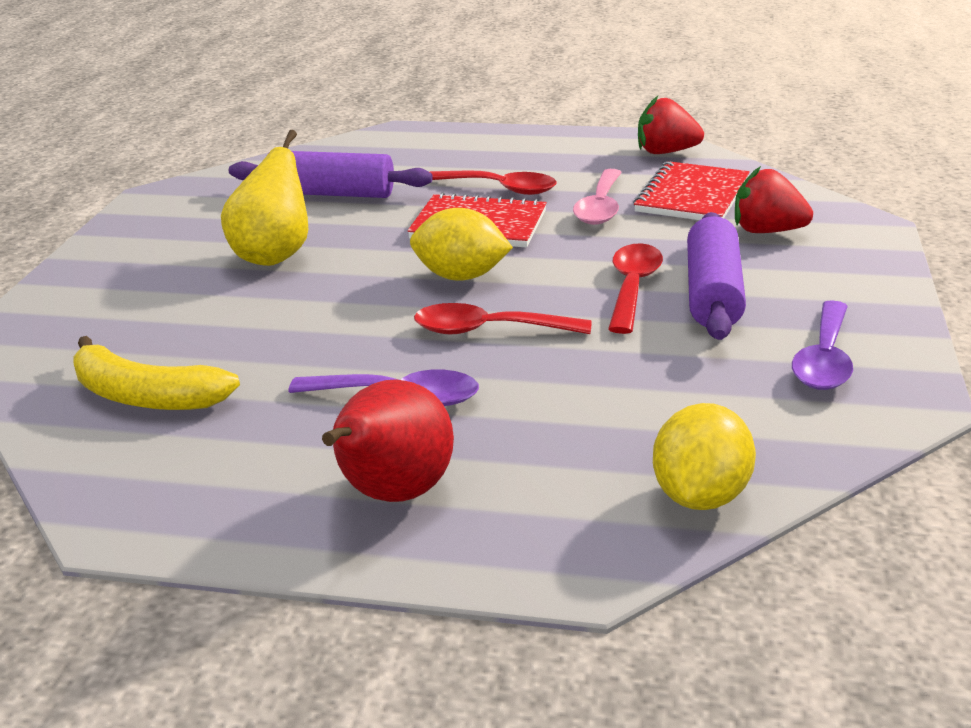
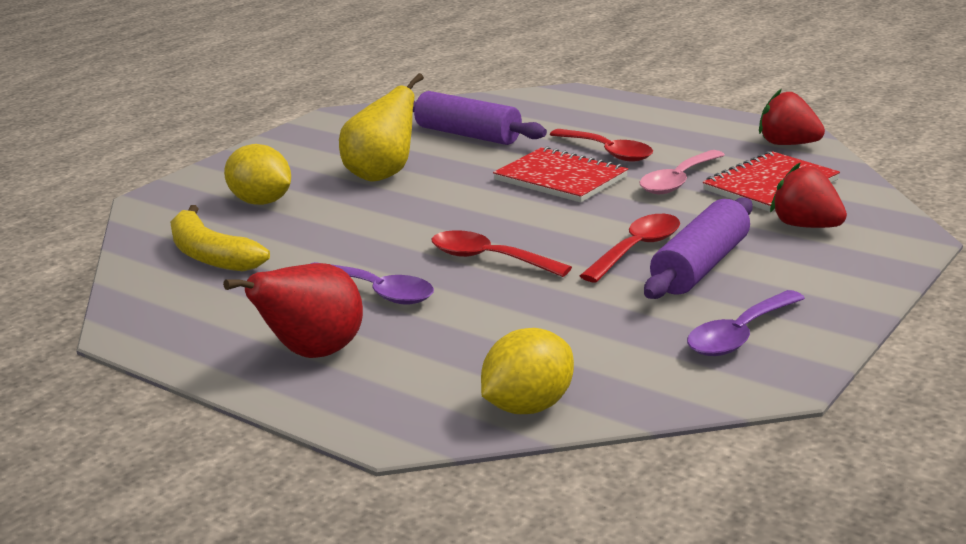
camera: 25 degrees right, 5 degrees down
(461, 276) = (507, 215): yellow lemon -> yellow lemon (261, 202)

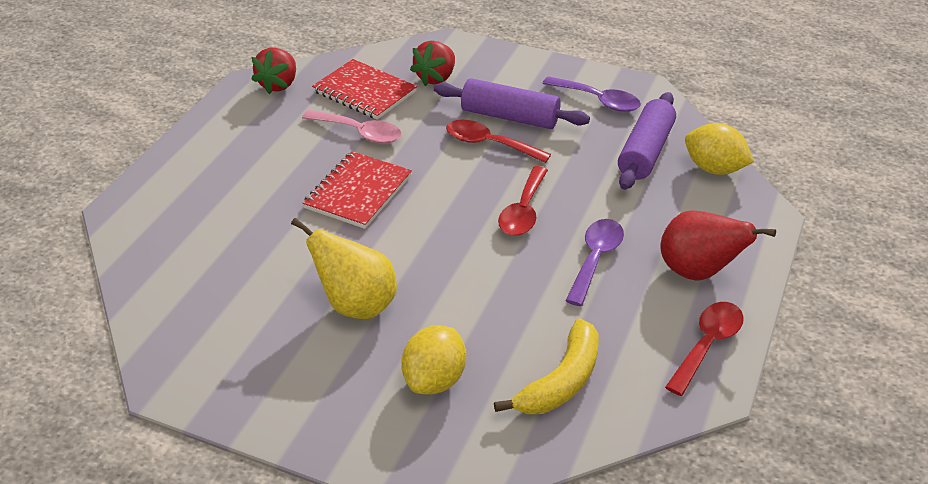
camera: 105 degrees left, 15 degrees up
(468, 135) = (244, 264): purple rolling pin -> purple rolling pin (645, 152)
(607, 152) = (295, 172): red spoon -> red spoon (707, 345)

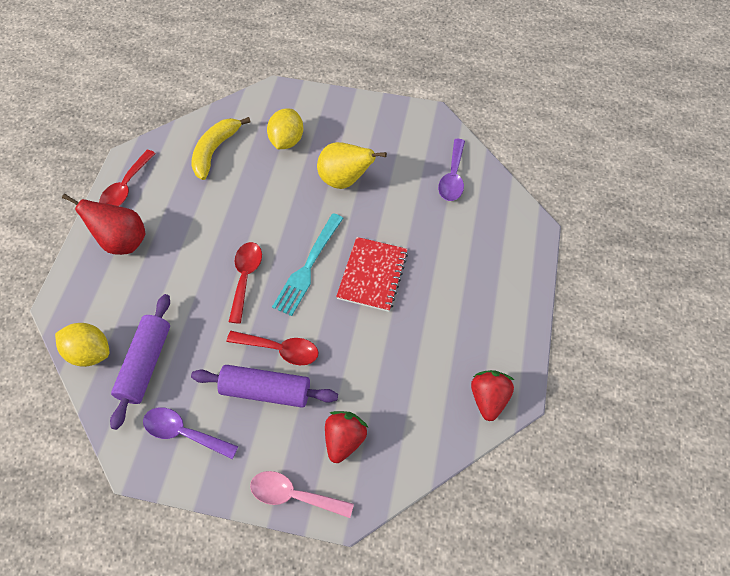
camera: 170 degrees right, 20 degrees up
(359, 132) = (393, 344): pink spoon -> pink spoon (294, 495)
(364, 92) = (406, 403): red notebook -> none
(439, 211) = (308, 267): none -> turquoise fork
(595, 259) = (192, 241): purple spoon -> purple spoon (452, 177)

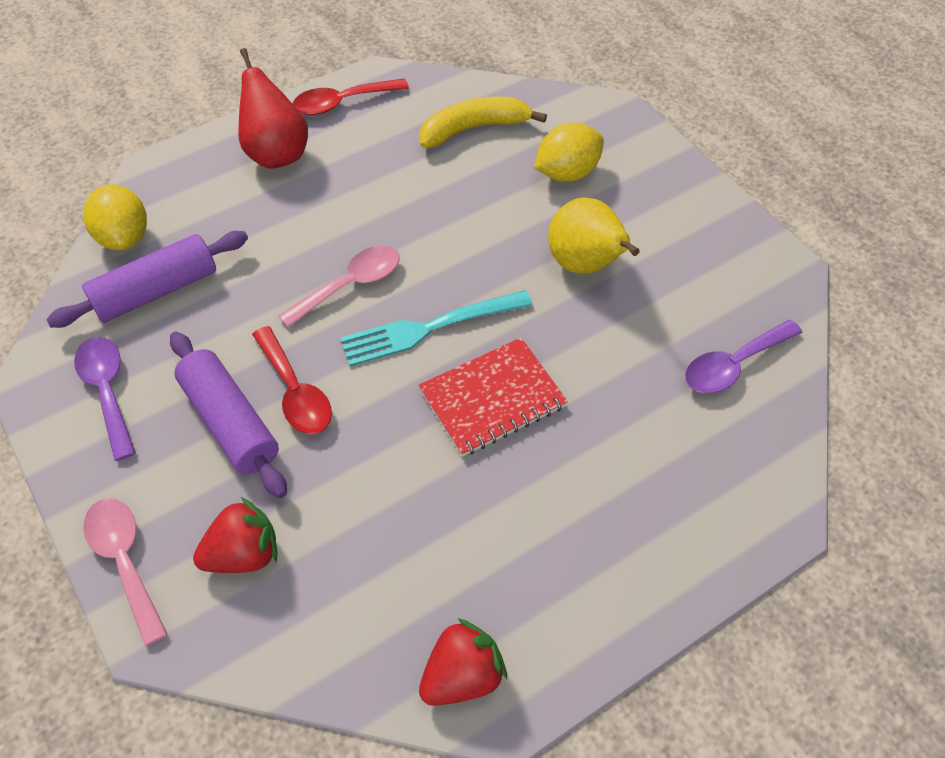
camera: 45 degrees right, 5 degrees down
(245, 278) = (350, 285): red spoon -> pink spoon

